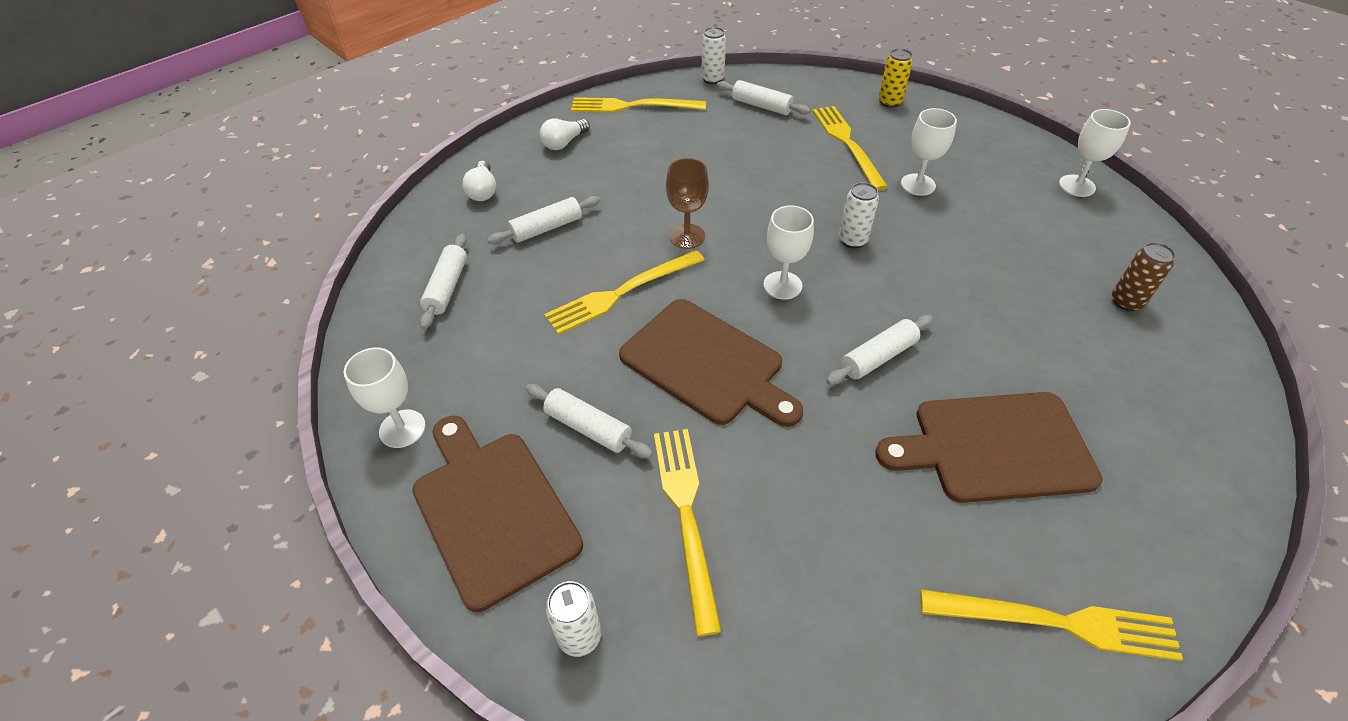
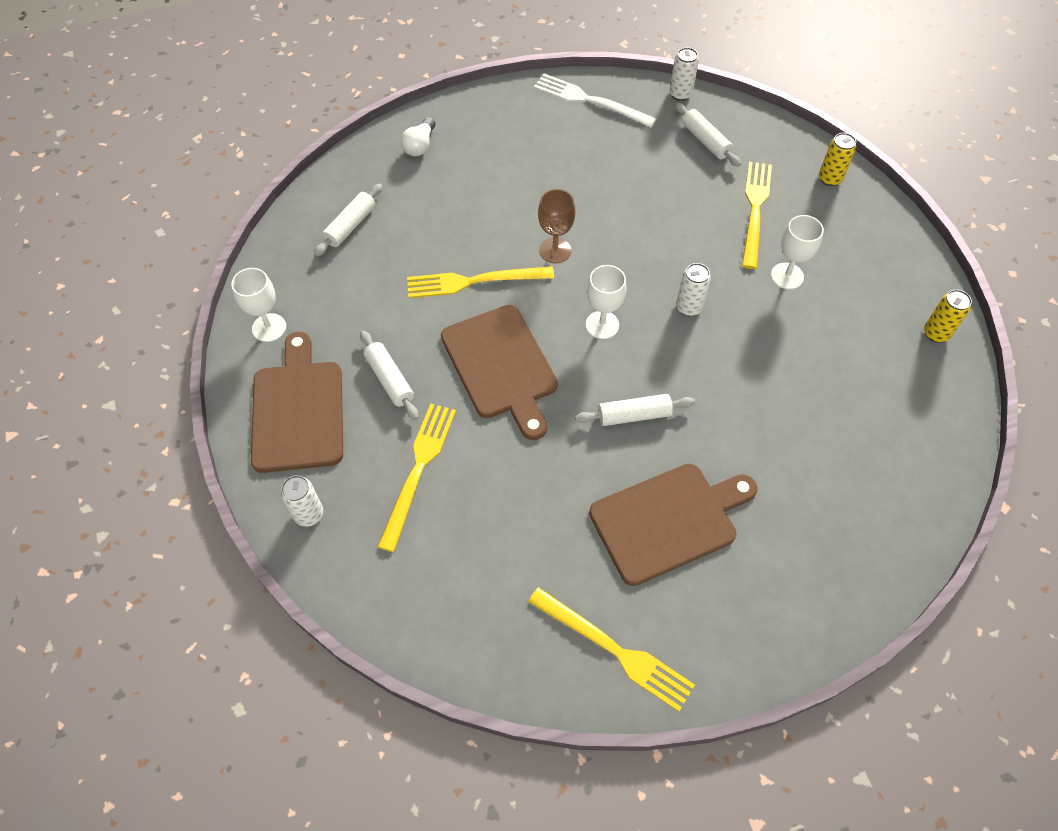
camera: 25 degrees right, 10 degrees up
(546, 228) = (450, 200): white rolling pin -> none
(564, 143) = (509, 120): white light bulb -> none
(633, 106) = (590, 100): yellow fork -> white fork
(994, 447) = (668, 520): brown cutting board -> brown cutting board turned 135 degrees clockwise
(1077, 186) = (936, 333): white goblet -> yellow can
(1126, 302) = (879, 456): brown can -> none

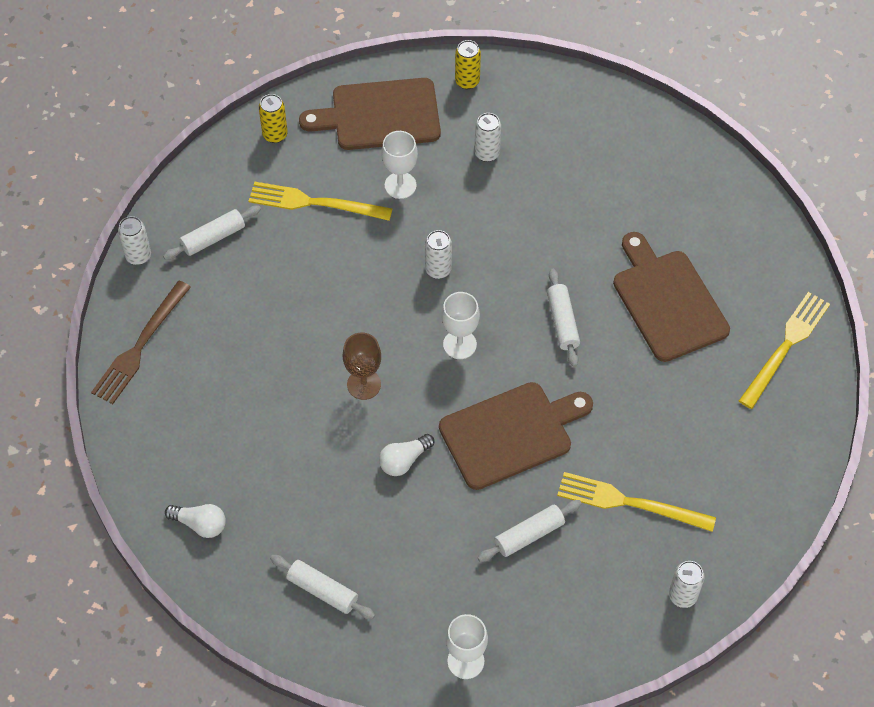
camera: 90 degrees left, 0 degrees up
(298, 410) = (568, 619): brown cutting board -> brown cutting board (380, 115)
(474, 281) = (404, 460): yellow fork -> white light bulb
(590, 100) = (140, 346): white fork -> brown fork
(842, 350) = (487, 153): none -> white can

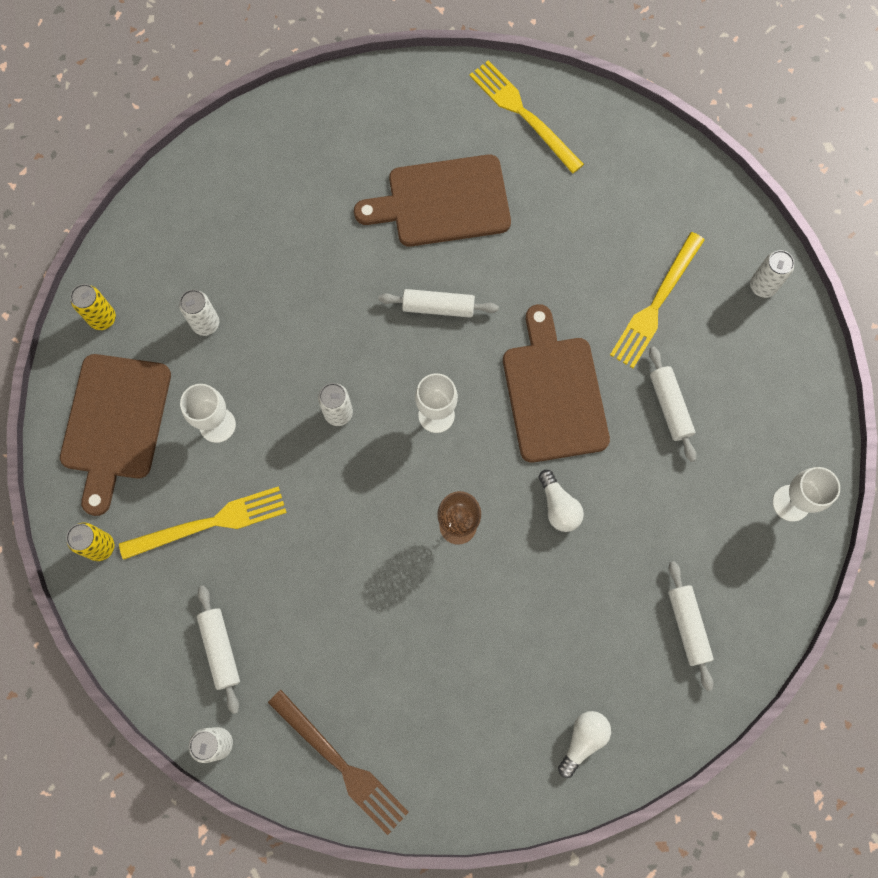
camera: 75 degrees left, 15 degrees up
(314, 203) = (210, 523): yellow fork -> yellow fork turned 135 degrees counterclockwise
(322, 591) = (687, 626): white rolling pin -> white rolling pin turned 60 degrees counterclockwise

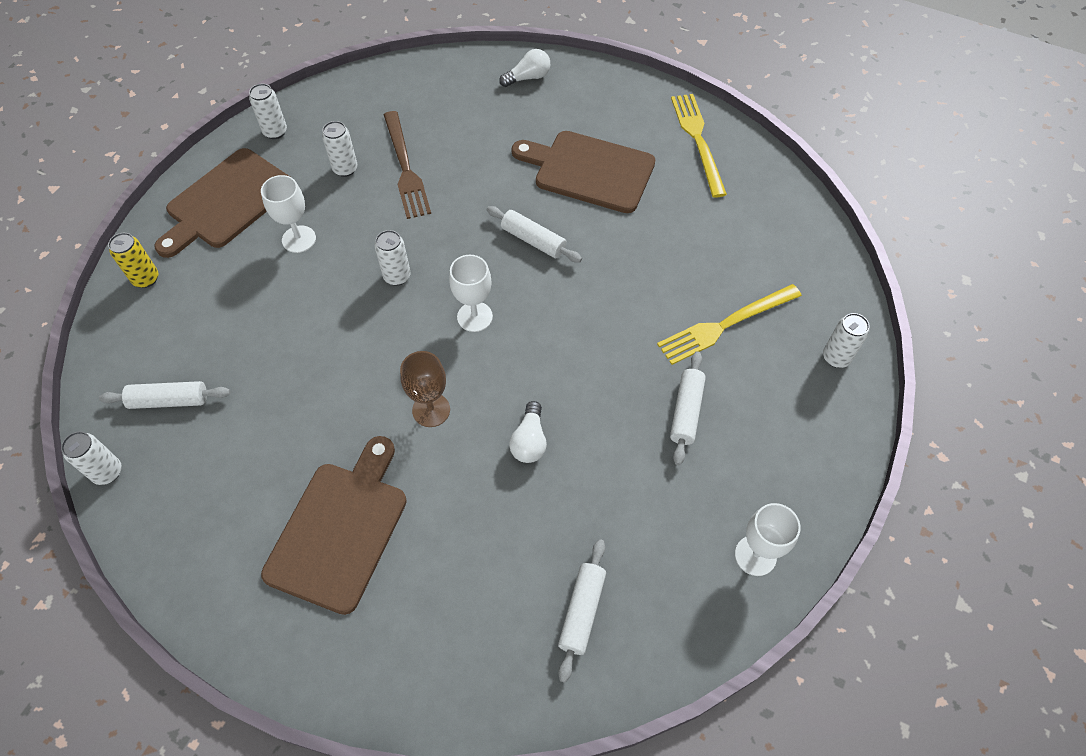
camera: 30 degrees right, 15 degrees down
(102, 318) = (275, 132): yellow can -> white can
(210, 523) = (237, 304): yellow fork -> none
(220, 649) = (169, 400): white rolling pin -> white rolling pin turned 75 degrees clockwise
(341, 764) = (188, 549): brown fork -> brown fork (405, 168)
(553, 393) = (587, 349): brown cutting board -> brown cutting board (340, 529)
(583, 740) = (412, 658): white light bulb -> white light bulb (528, 78)

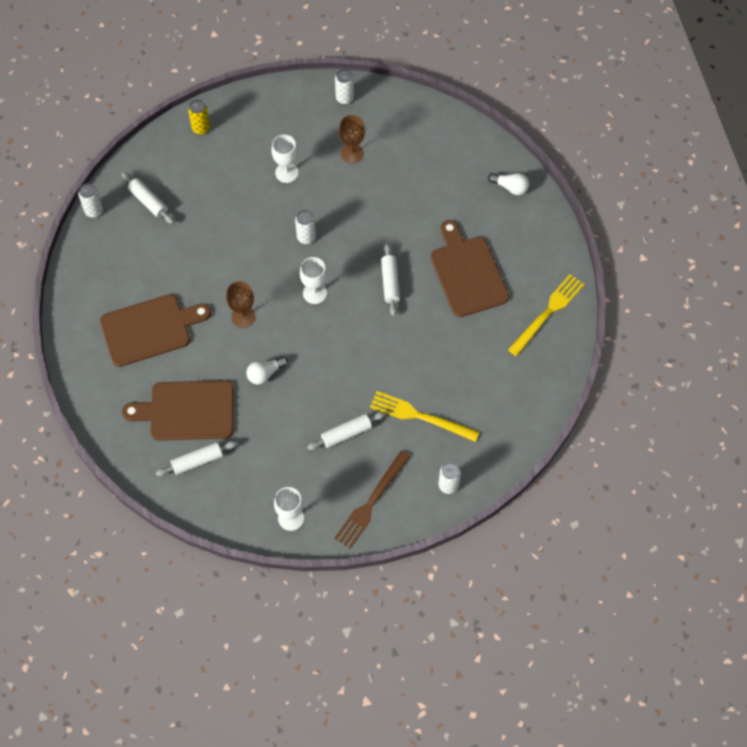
camera: 50 degrees right, 5 degrees up
(227, 202) = (278, 119): brown cutting board -> brown cutting board (187, 411)
(345, 169) = (352, 153): white can -> brown goblet
(405, 168) = (380, 181): brown fork -> brown fork (371, 502)

